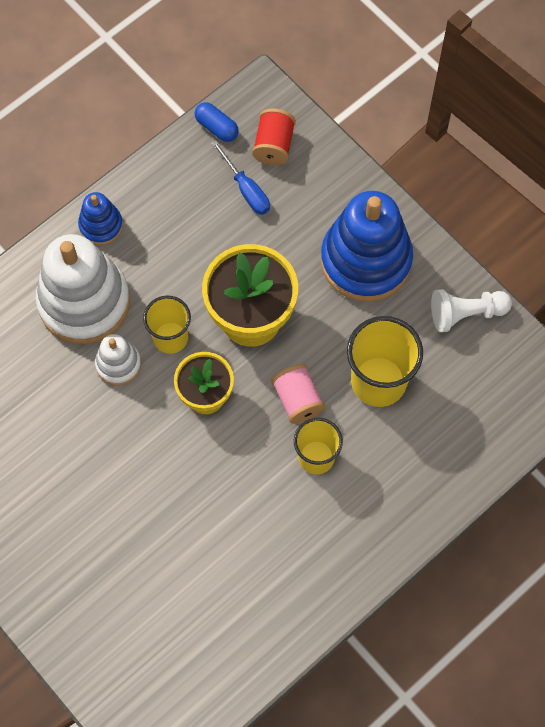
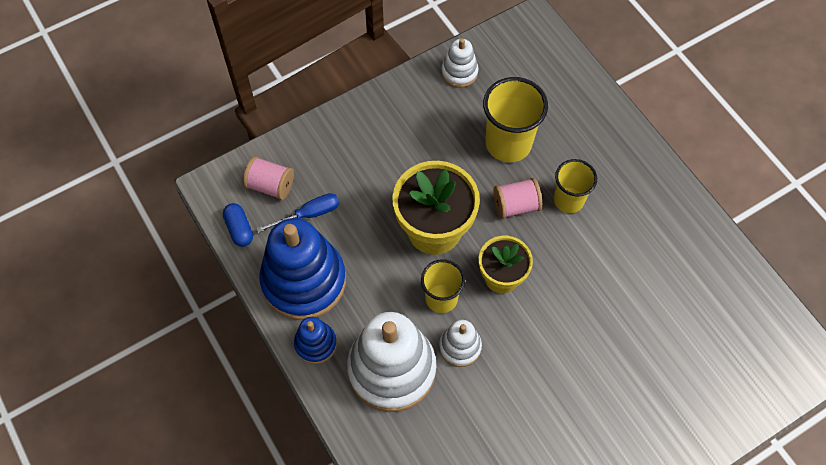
camera: 80 degrees left, 5 degrees down
(216, 127) = (239, 229): blue capsule -> blue capsule turned 75 degrees counterclockwise
(274, 145) = (270, 185): red spool -> pink spool
(366, 260) = (398, 134): blue stacking toy -> blue stacking toy (304, 281)
(466, 314) = (459, 72): white pawn -> white stacking toy

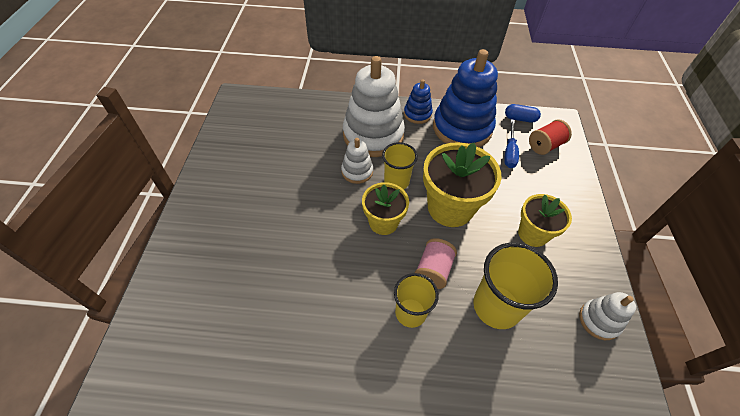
camera: 125 degrees right, 10 degrees down
(270, 185) = (545, 146): pink spool -> red spool
(408, 148) = (533, 234): none -> yellow flower pot

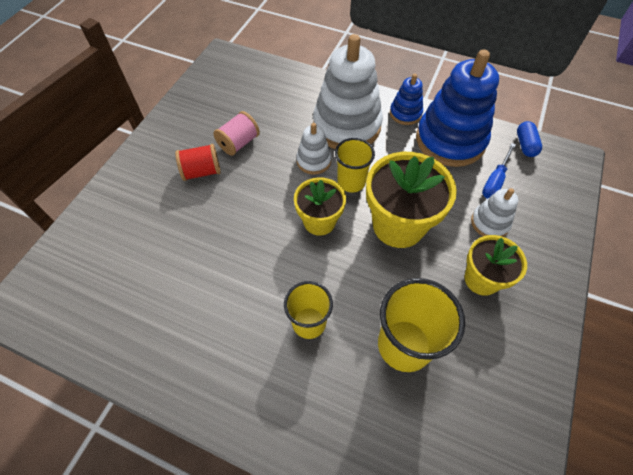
camera: 20 degrees right, 5 degrees up
(433, 270) = (351, 287): pink spool -> pink spool (239, 143)
(520, 119) = (525, 145): blue capsule -> blue capsule turned 60 degrees clockwise
(545, 146) = (542, 183): red spool -> red spool (202, 172)
(599, 320) = (518, 398): white stacking toy -> white stacking toy (489, 223)

